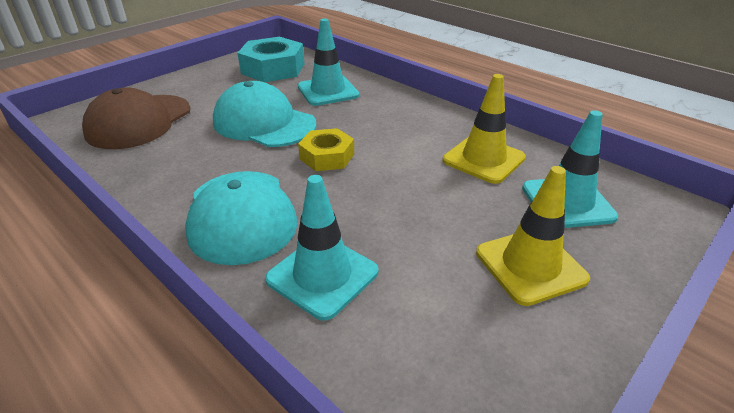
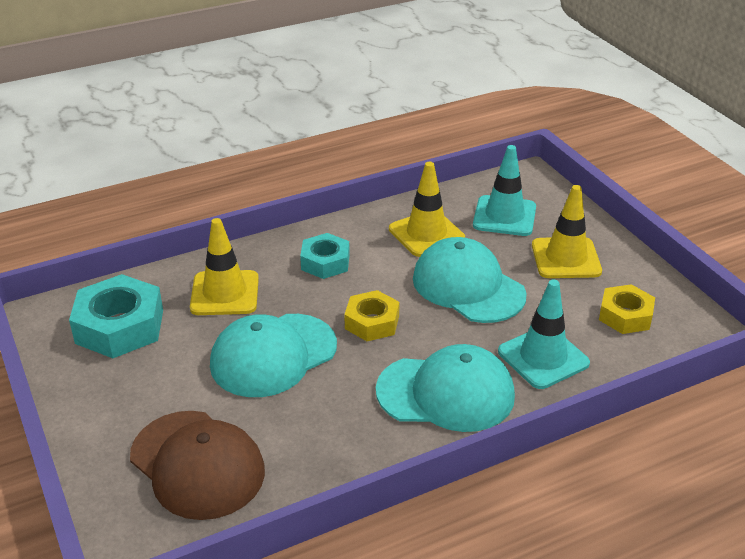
camera: 70 degrees left, 0 degrees up
(328, 91) = (225, 293): turquoise traffic cone -> yellow traffic cone
(396, 119) = (325, 262): none -> turquoise nut
(416, 199) = (468, 286): none -> turquoise cap
(448, 345) = (625, 315): none -> yellow nut

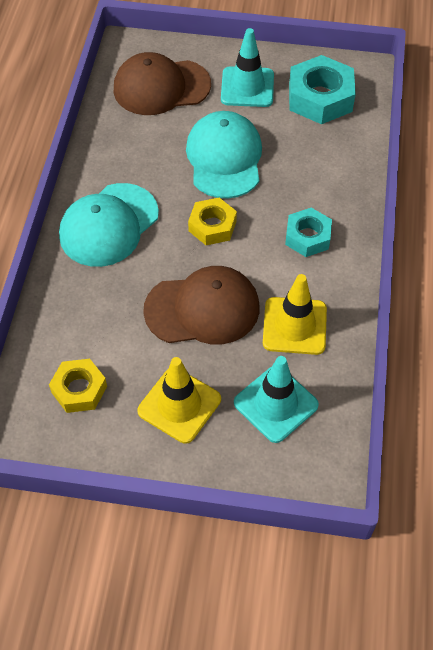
camera: 125 degrees right, 20 degrees up
(225, 293) = (314, 162): yellow traffic cone -> none
(468, 286) = (202, 309): turquoise cap -> brown cap
(543, 357) = (88, 301): turquoise traffic cone -> turquoise traffic cone (247, 87)

